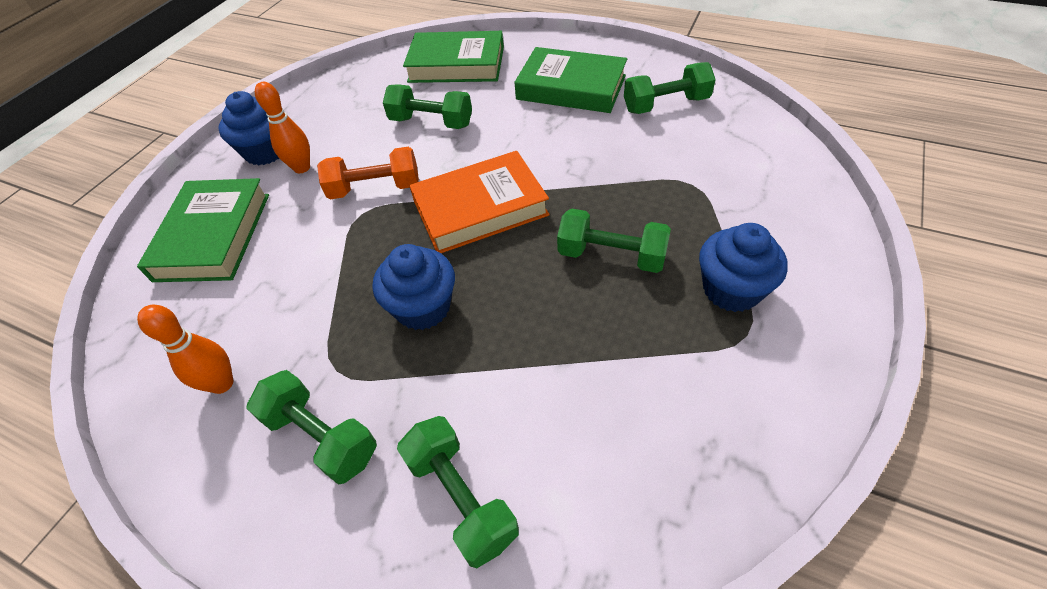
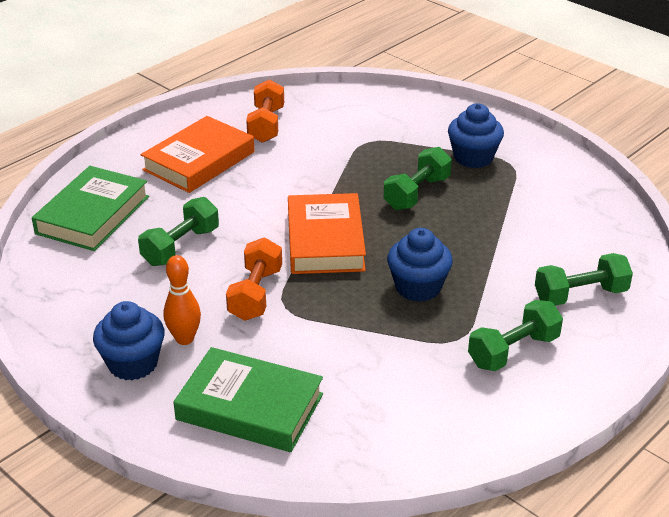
camera: 75 degrees left, 15 degrees down
(222, 384) = (441, 403): orange bowling pin -> none
(571, 87) = (199, 161): green book -> orange book
(665, 105) = (266, 125): green dumbbell -> orange dumbbell

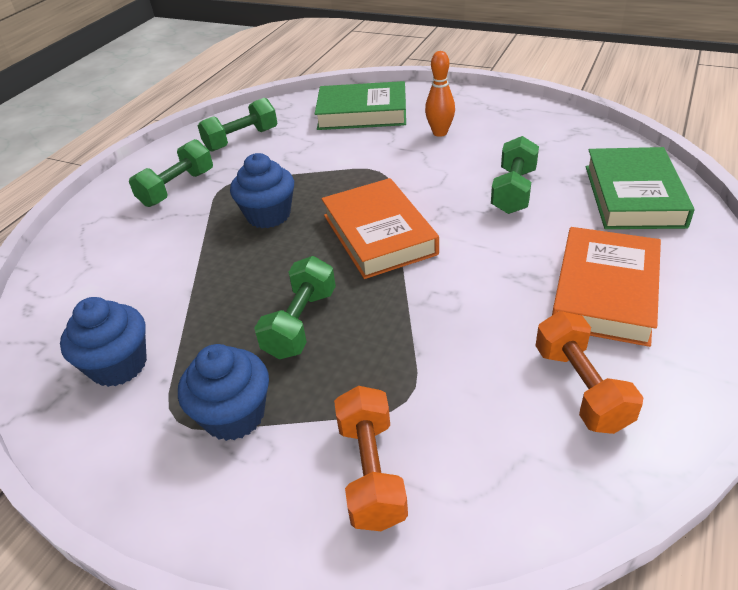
camera: 165 degrees right, 5 degrees up
(133, 363) = (461, 112): blue cupcake -> blue cupcake (119, 365)
(255, 294) = (411, 173): orange dumbbell -> orange dumbbell (371, 472)
(580, 295) = (109, 248): green dumbbell -> green dumbbell (241, 139)

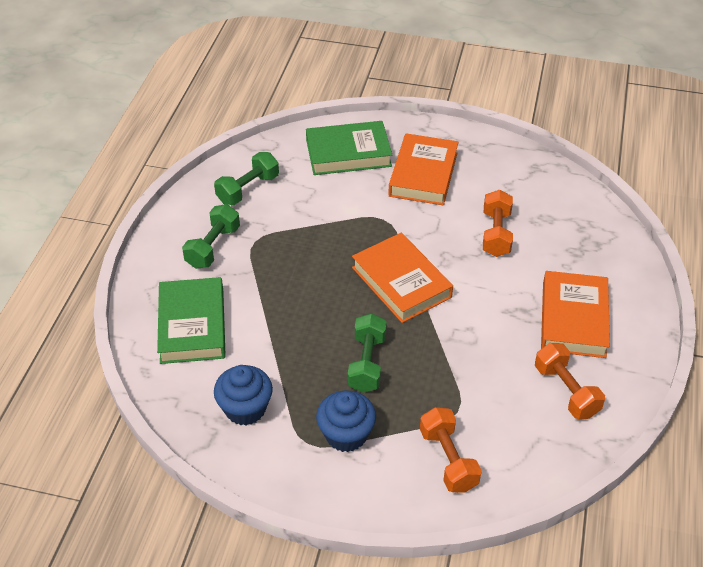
camera: 15 degrees left, 5 degrees up
(268, 215) = (305, 270): blue cupcake -> none
(440, 133) = (423, 174): orange bowling pin -> orange book
(513, 191) = (496, 234): green dumbbell -> orange dumbbell
(633, 195) = (585, 233): green book -> green book (192, 325)

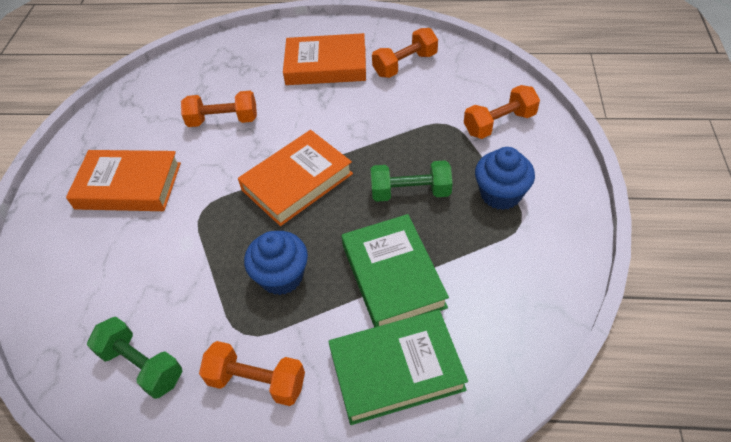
camera: 95 degrees left, 5 degrees up
(213, 247) = (257, 381): green dumbbell -> orange dumbbell
(245, 409) = (500, 283): blue cupcake -> blue cupcake (281, 276)
(348, 153) = (81, 262): green book -> green book (393, 276)

